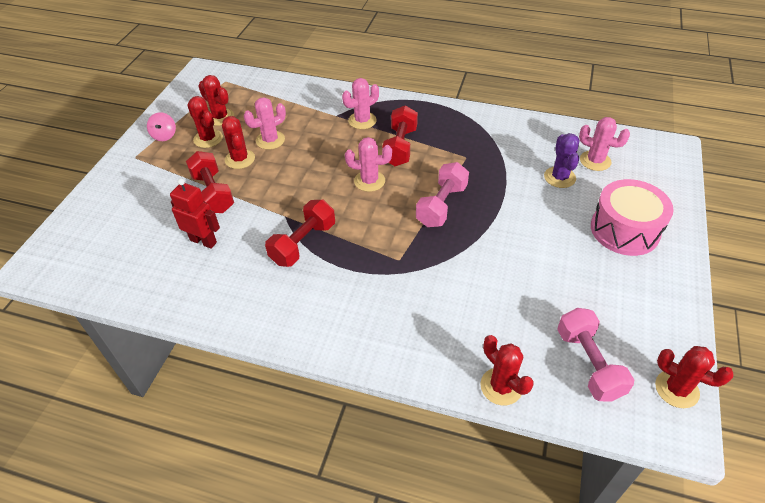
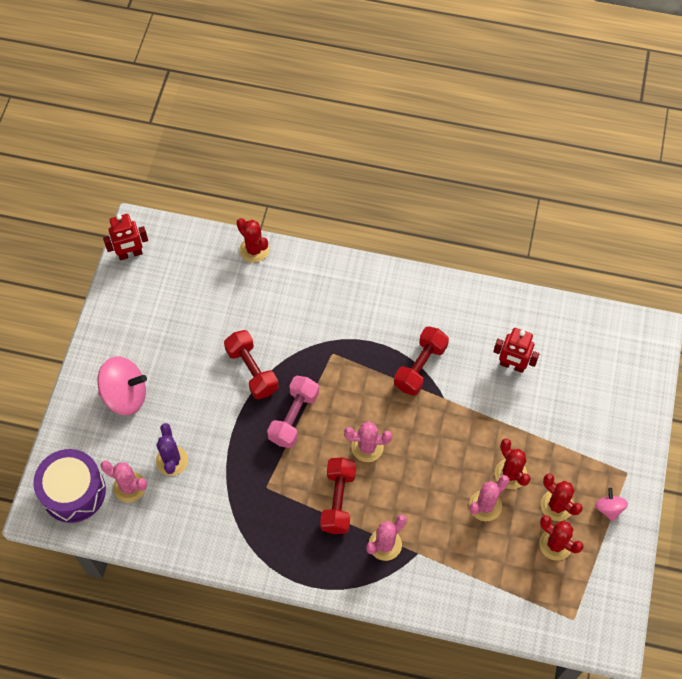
camera: 175 degrees right, 15 degrees up
(213, 193) = (523, 424): red dumbbell -> red dumbbell (252, 370)
(588, 363) = (188, 269): pink dumbbell -> none
(624, 230) = (125, 395): pink drum -> pink spinning top
(647, 159) = (73, 491): none -> purple drum
(676, 389) = (130, 254): red cactus -> red robot

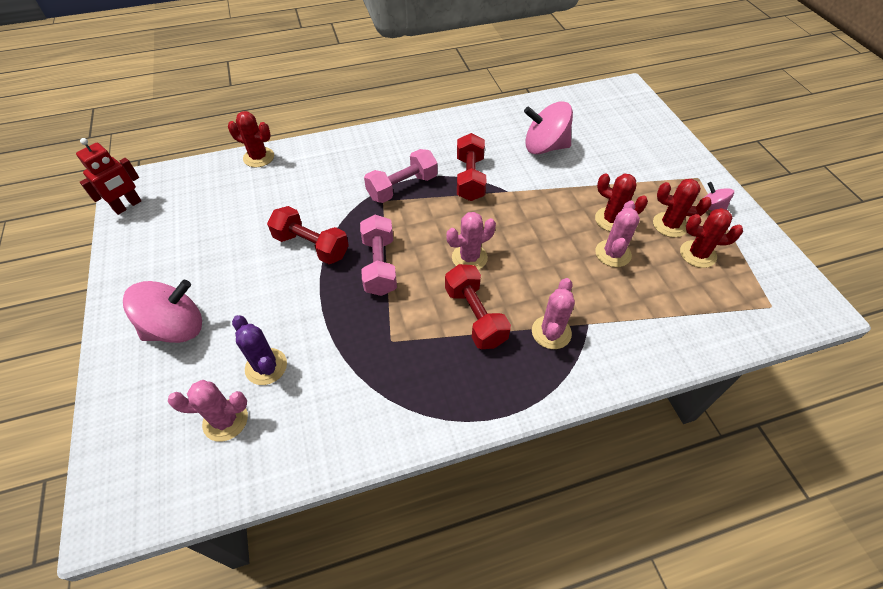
camera: 30 degrees left, 10 degrees down
(73, 491) = (150, 464): purple drum -> none
(356, 347) = (402, 187): none -> pink dumbbell
(512, 365) = (544, 147): red robot -> pink spinning top

